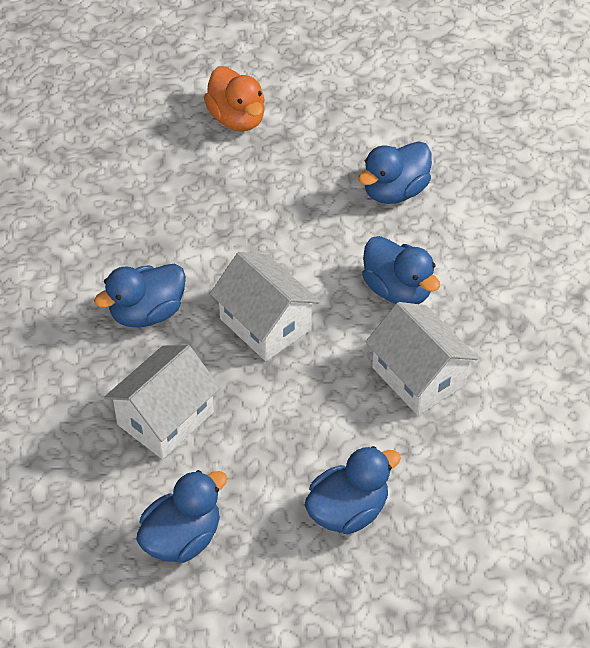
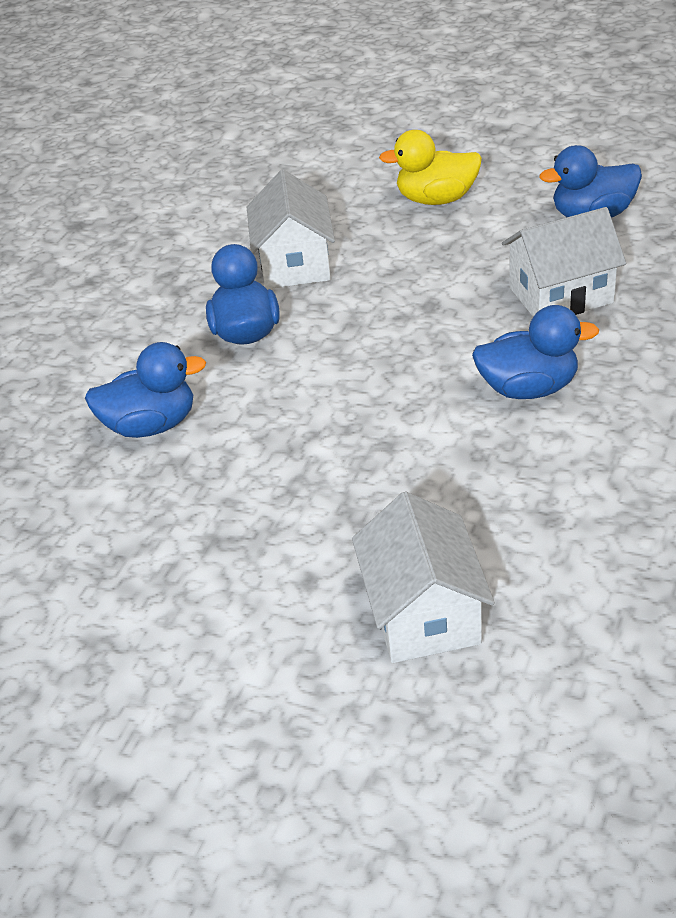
camera: 145 degrees left, 10 degrees down
(237, 118) = (255, 589): orange duck -> none
(265, 324) = (405, 341): white house -> white house (423, 613)
(348, 511) = (436, 199): blue duck -> yellow duck

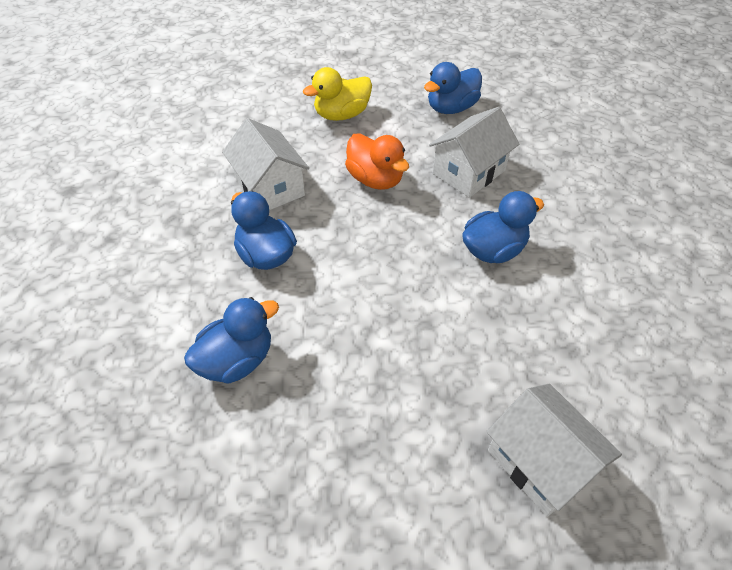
camera: 30 degrees left, 10 degrees up
(430, 280) = (375, 179): none -> orange duck

